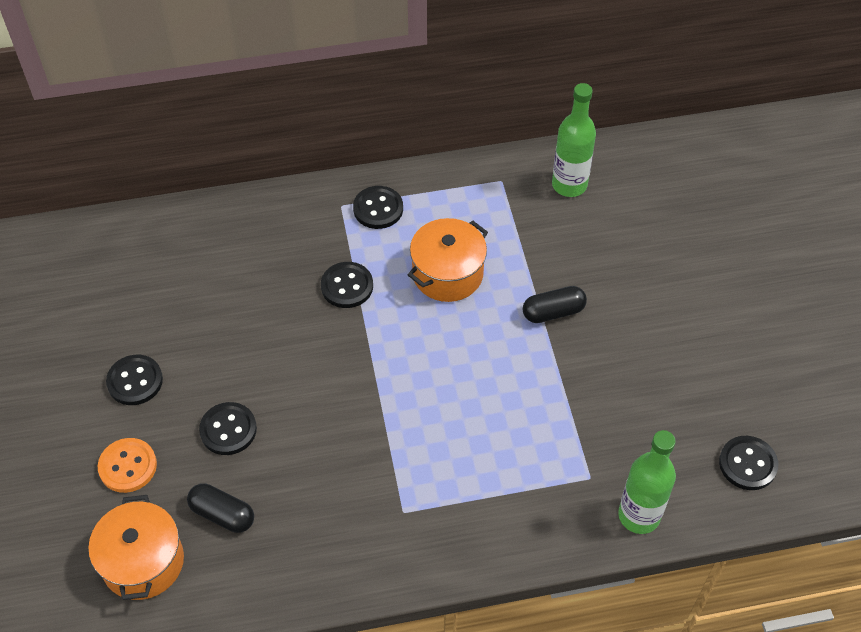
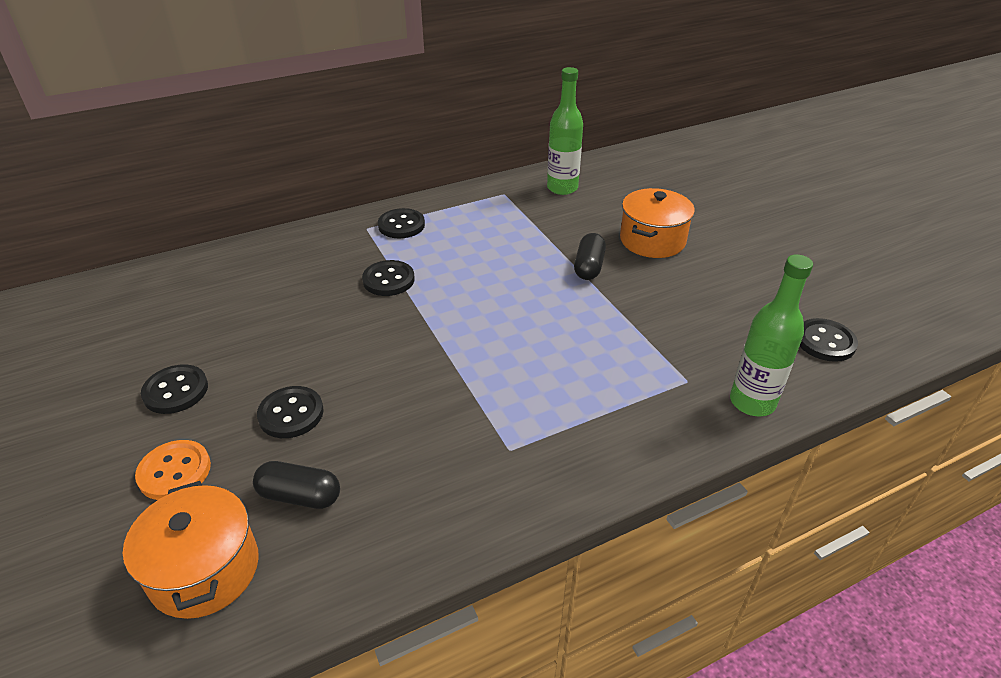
camera: 15 degrees left, 15 degrees down
(447, 274) = (481, 257): orange pot -> orange pot (652, 240)
(553, 312) = (589, 267): black capsule -> black capsule turned 45 degrees counterclockwise

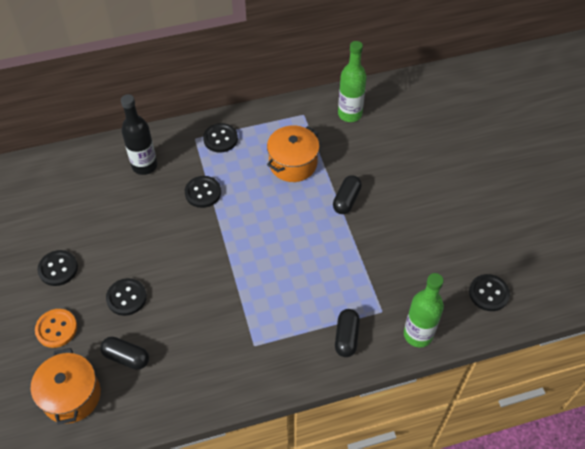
camera: 10 degrees right, 15 degrees up
(300, 261) = (144, 166): none -> black bottle
(648, 419) = (346, 337): none -> black capsule
(652, 240) = (401, 180): orange pot -> orange pot (293, 163)

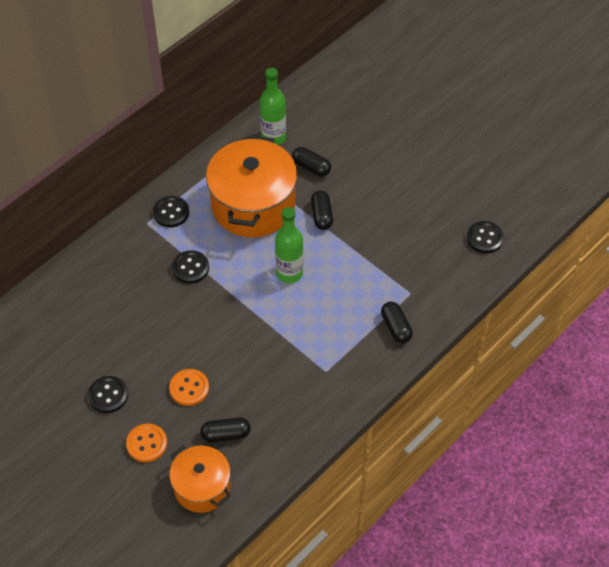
camera: 30 degrees left, 0 degrees up
(126, 297) = (189, 388): black button -> orange button
(144, 166) = (118, 269): black bottle -> none
(293, 163) = (253, 205): orange pot -> orange pot, size x1.71
(366, 154) = (311, 167): none -> black capsule
(418, 334) = (450, 297): green bottle -> green bottle (289, 273)

